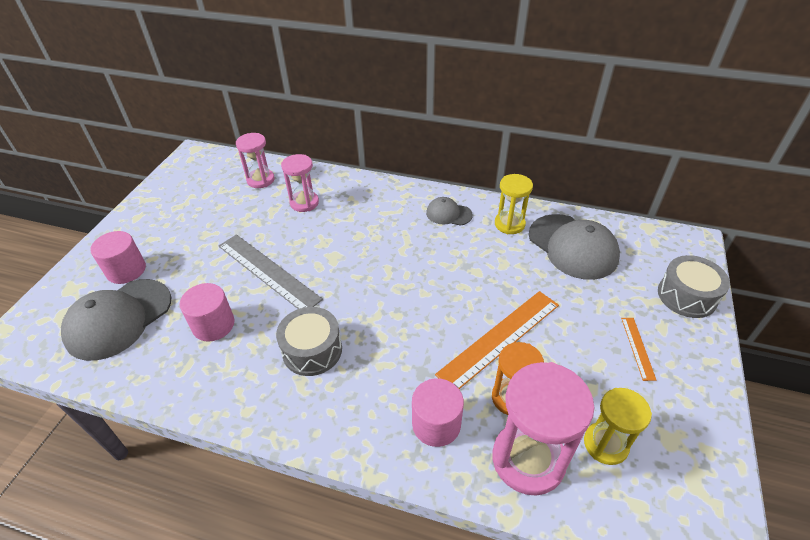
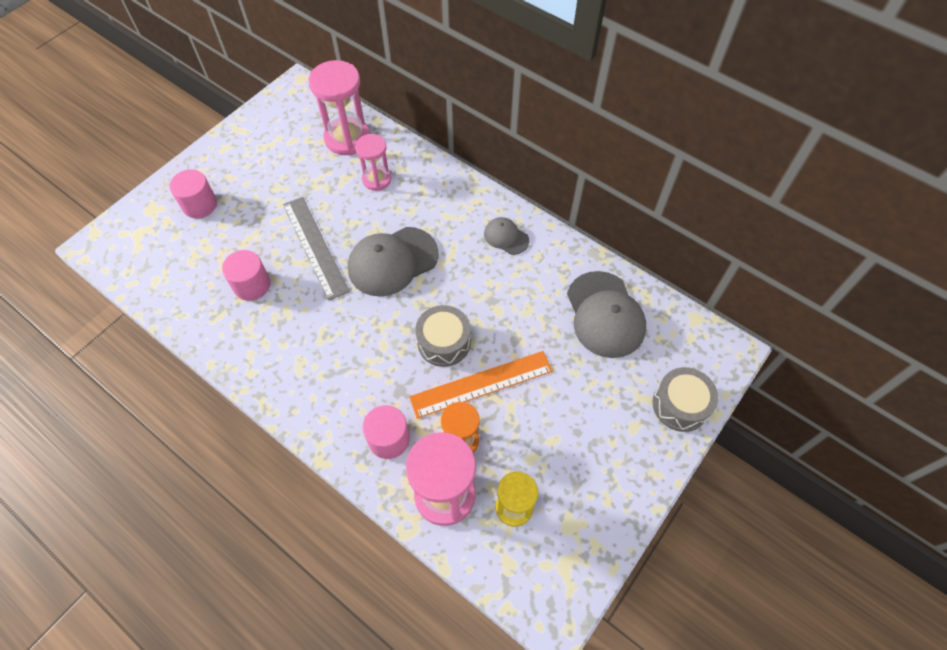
camera: 20 degrees right, 15 degrees up
(119, 319) = (180, 253): grey cap -> grey cap (392, 261)
(260, 180) = (347, 138): pink hourglass -> pink hourglass, size x1.63
(312, 350) = (321, 337): grey drum -> grey drum (444, 342)
(509, 224) = (558, 268): yellow hourglass -> none
(637, 348) = (598, 437): orange ruler -> none

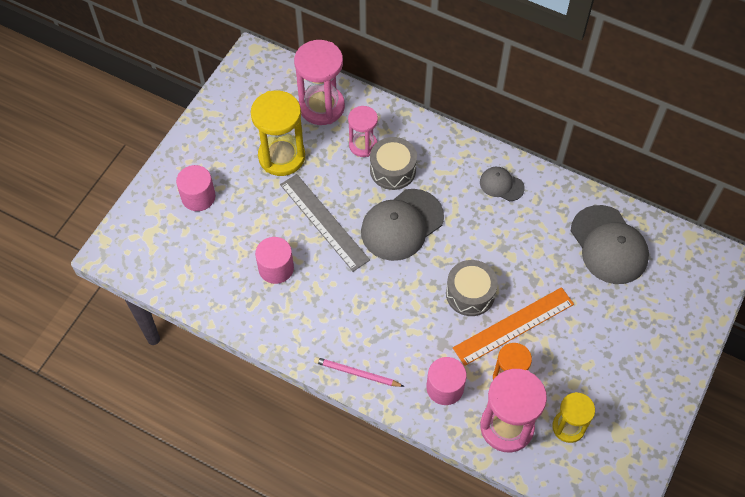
camera: 10 degrees left, 0 degrees up
(293, 179) = (281, 156): none -> yellow hourglass
(299, 407) = (356, 373): none -> pink pencil
(680, 405) = (691, 316): grey drum -> grey drum (393, 170)

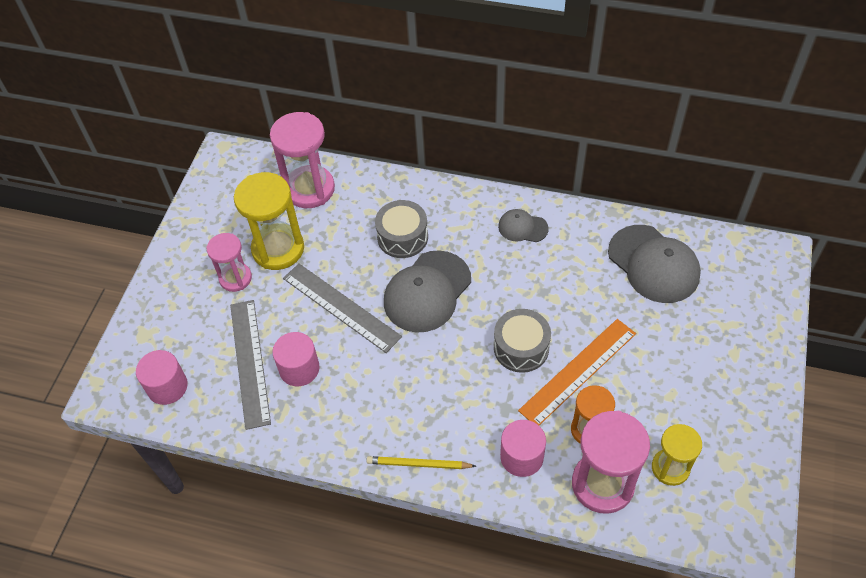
camera: 10 degrees left, 5 degrees down
(198, 197) = (194, 311): pink cylinder -> pink cylinder (167, 386)
(235, 253) = (249, 362): none -> grey ruler
(356, 373) = (418, 464): pink pencil -> yellow pencil
(363, 145) = (364, 219): pink hourglass -> pink hourglass (235, 278)

